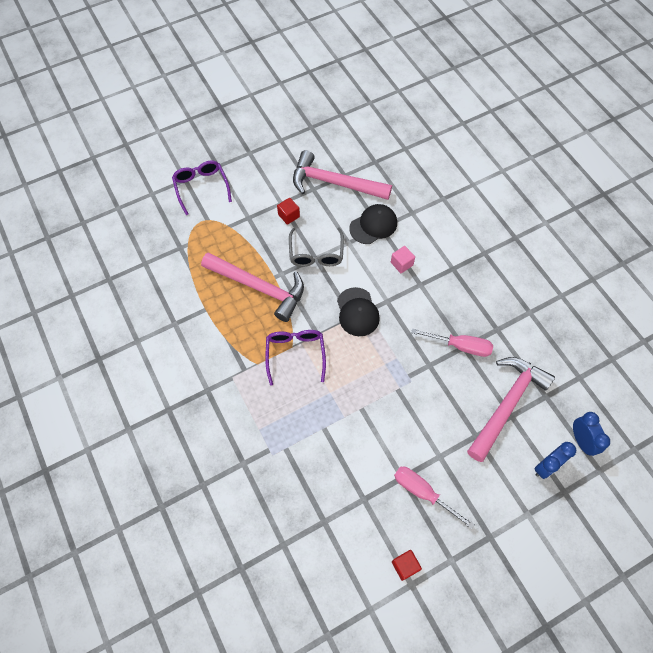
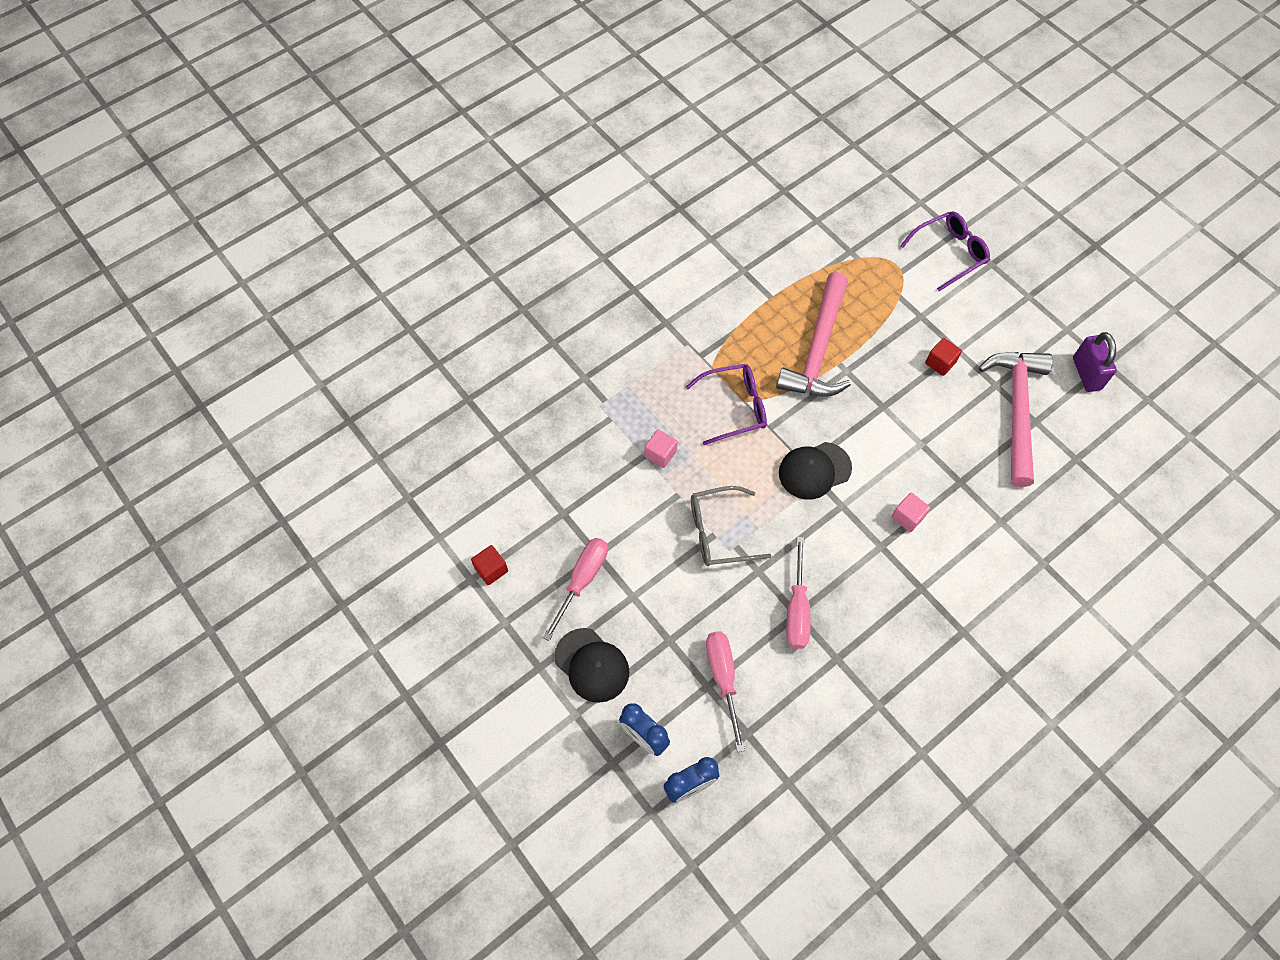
camera: 80 degrees right, 0 degrees up
(315, 139) = (1086, 374): none -> purple padlock
(316, 254) = (890, 406): grey glasses -> grey glasses (719, 532)
(325, 415) = (660, 454): none -> pink cube
(373, 225) = (960, 472): black cap -> black cap (592, 665)
(507, 404) = (723, 678): pink hammer -> pink screwdriver

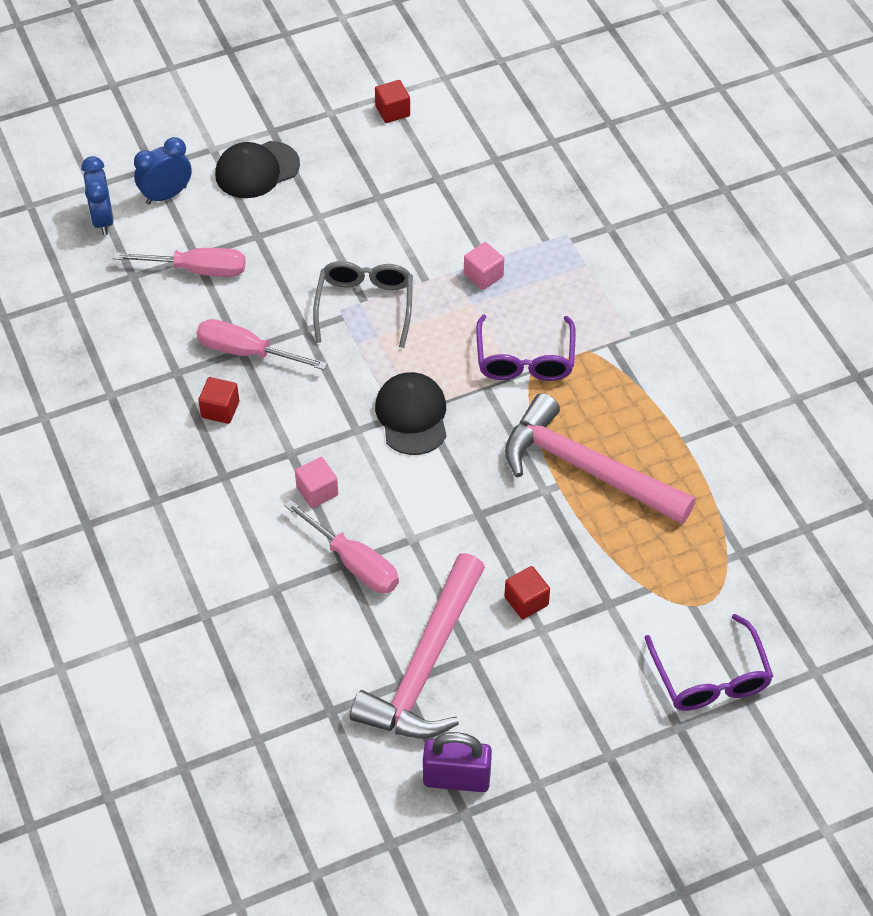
camera: 105 degrees right, 10 degrees down
(582, 580) = (352, 179): pink screwdriver -> pink screwdriver (354, 563)
(860, 611) = (220, 409): none -> red cube
(1016, 410) = (425, 666): pink hammer -> pink hammer turned 90 degrees clockwise

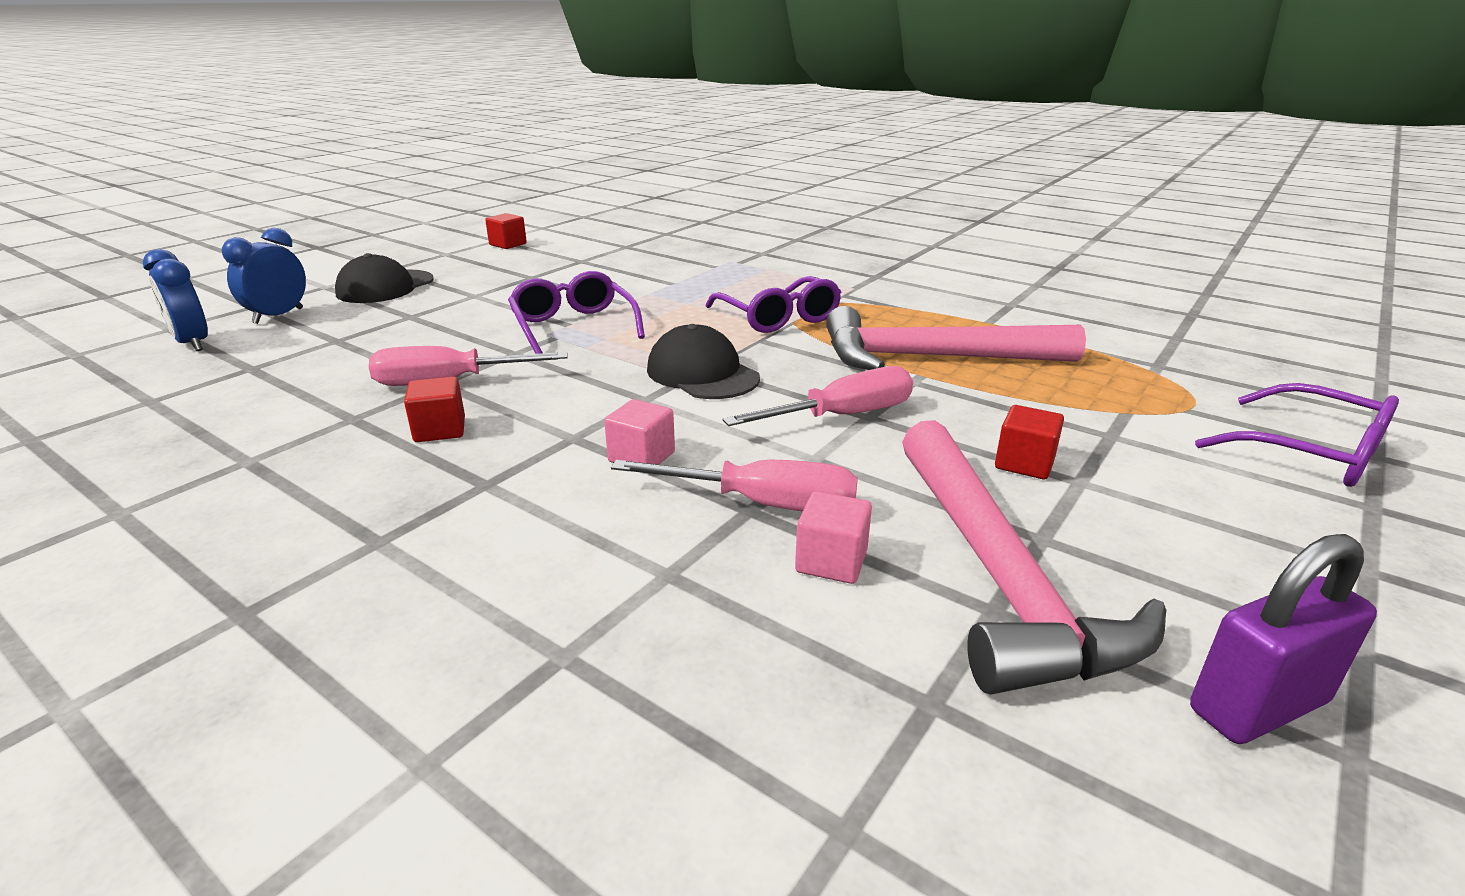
camera: 30 degrees left, 25 degrees down
(197, 270) = (344, 347): pink screwdriver -> pink screwdriver (842, 416)
(365, 306) = (573, 326): grey glasses -> purple glasses
(483, 275) = (680, 290): pink cube -> pink cube (831, 561)

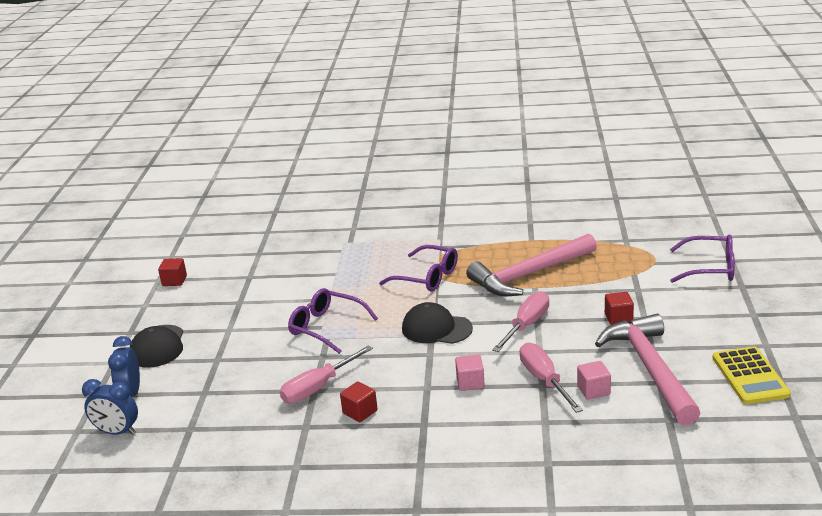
camera: 30 degrees left, 0 degrees up
(763, 504) = (544, 380): pink screwdriver -> pink screwdriver turned 90 degrees counterclockwise
(998, 574) = (650, 368): pink hammer -> pink hammer turned 150 degrees counterclockwise
(1258, 706) = (750, 376): purple padlock -> yellow calculator

